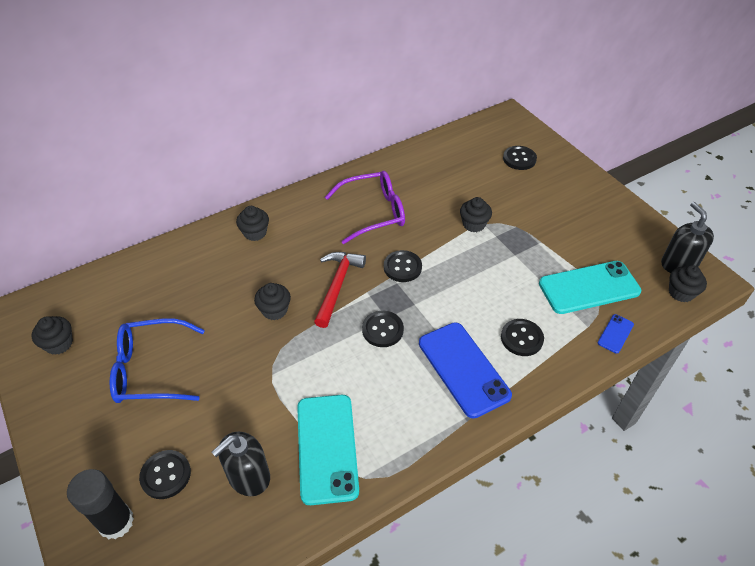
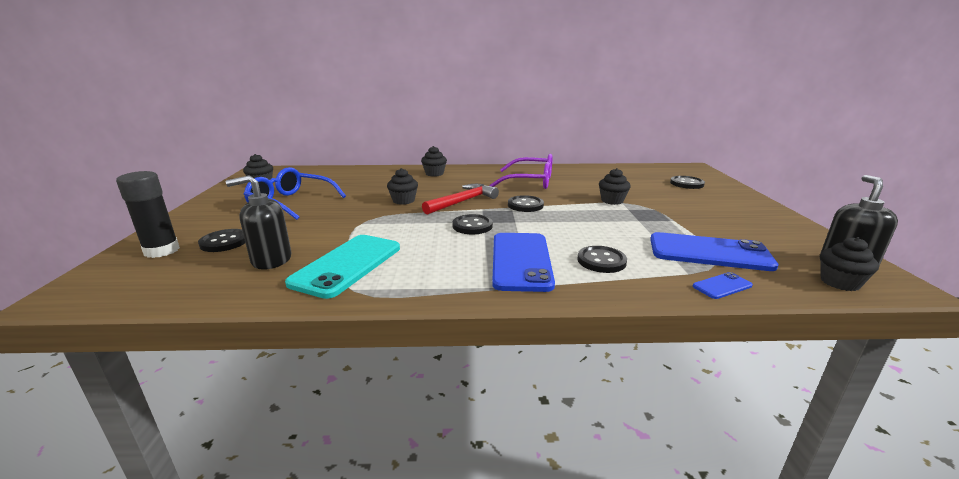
camera: 30 degrees right, 25 degrees down
(589, 287) = (709, 252): turquoise phone -> blue phone

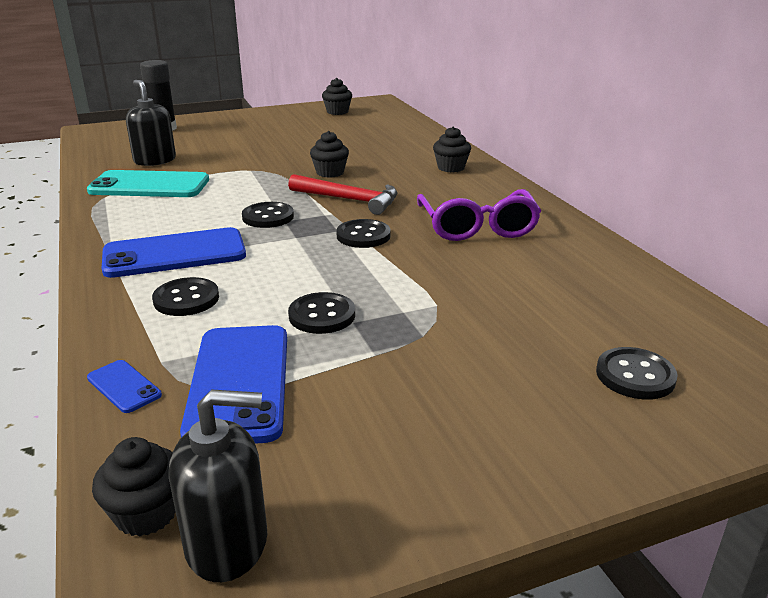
camera: 70 degrees right, 5 degrees up
(224, 242) = (185, 139): black button -> black button (322, 315)
(291, 202) = (290, 134): blue glasses -> none
(612, 201) = (436, 296): black cupcake -> none

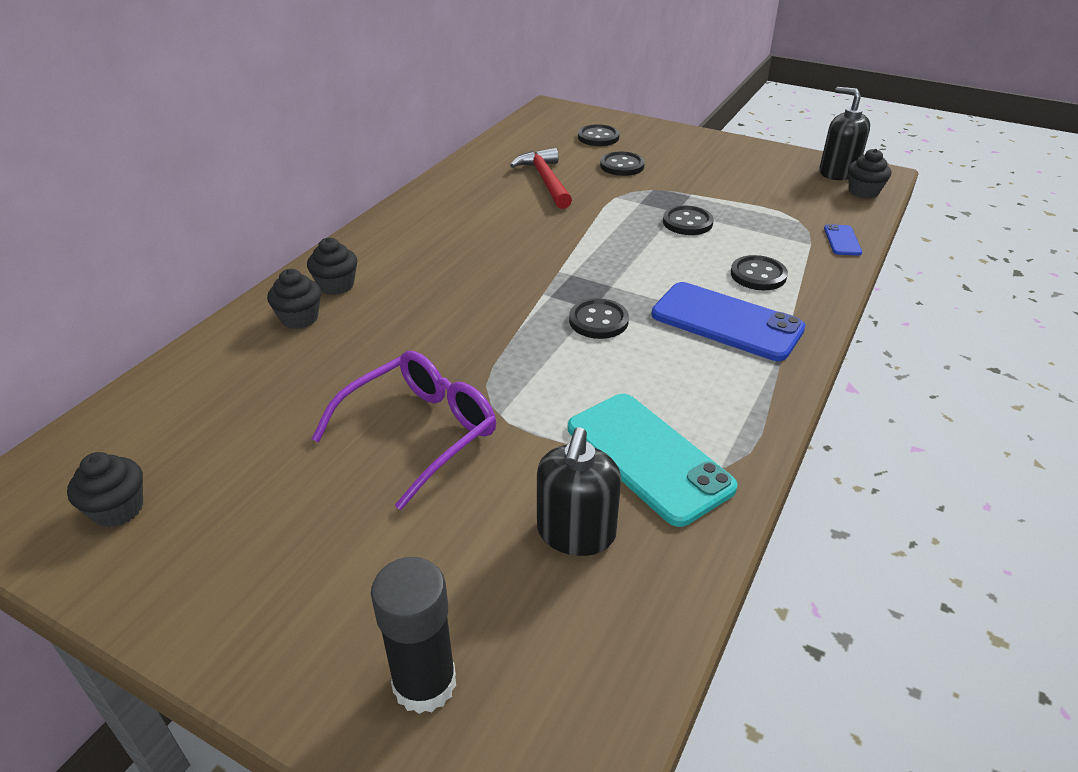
camera: 130 degrees left, 10 degrees up
(239, 383) = (777, 214): blue phone -> none
(330, 173) = (440, 350): black cupcake -> black cupcake (299, 318)
(349, 200) = (500, 300): red hammer -> red hammer (545, 180)
(363, 236) = (563, 259): black button -> black button (622, 166)
(477, 227) = (478, 222): purple glasses -> purple glasses (420, 432)

